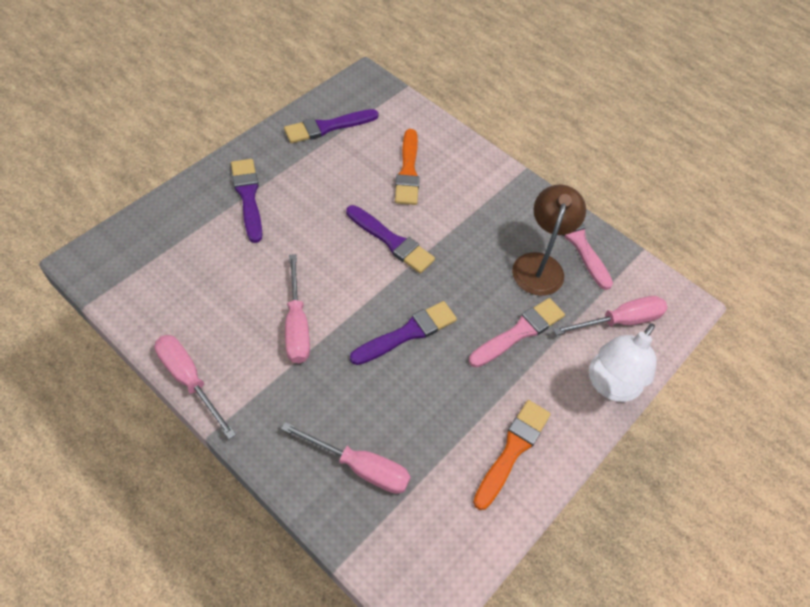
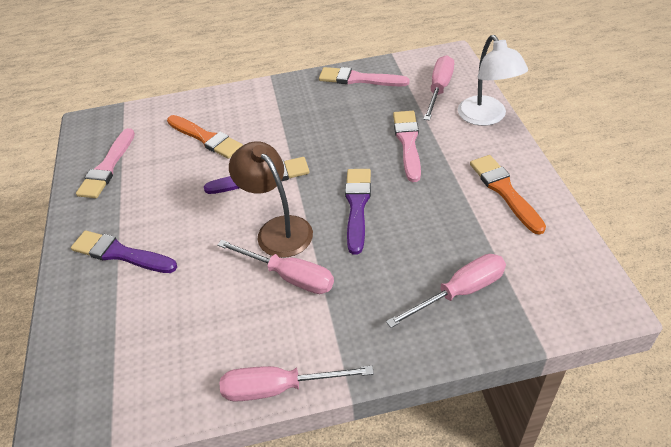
camera: 45 degrees left, 10 degrees down
(327, 127) = (107, 167): purple brush -> pink brush
(540, 265) = (360, 106): brown lamp -> brown lamp (278, 229)

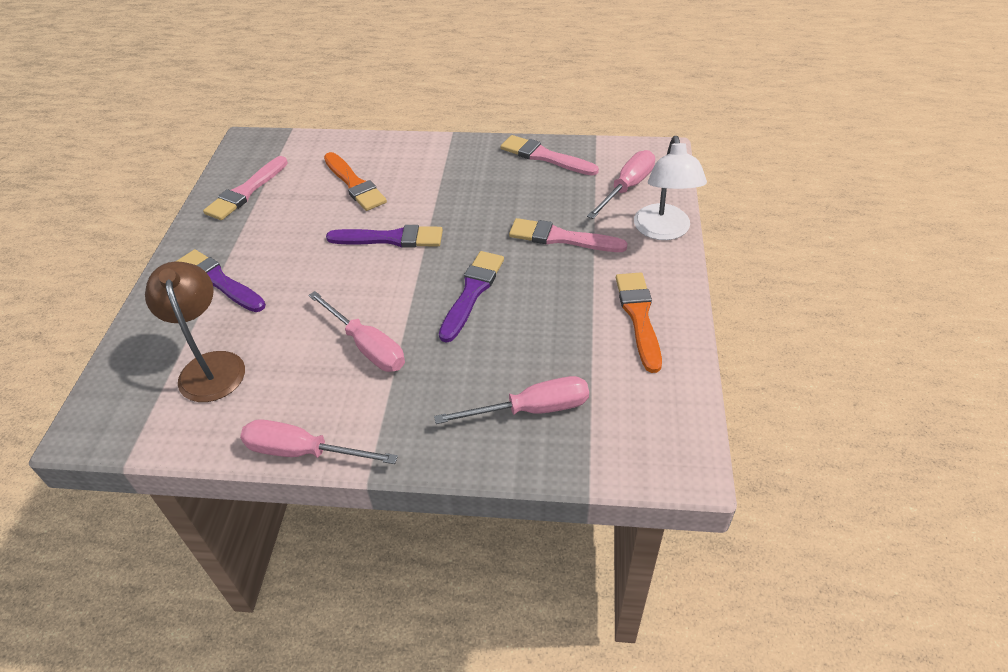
camera: 15 degrees right, 0 degrees up
(278, 229) = (379, 296): brown lamp -> brown lamp (210, 366)
(408, 142) = (561, 238): pink brush -> pink brush turned 90 degrees counterclockwise

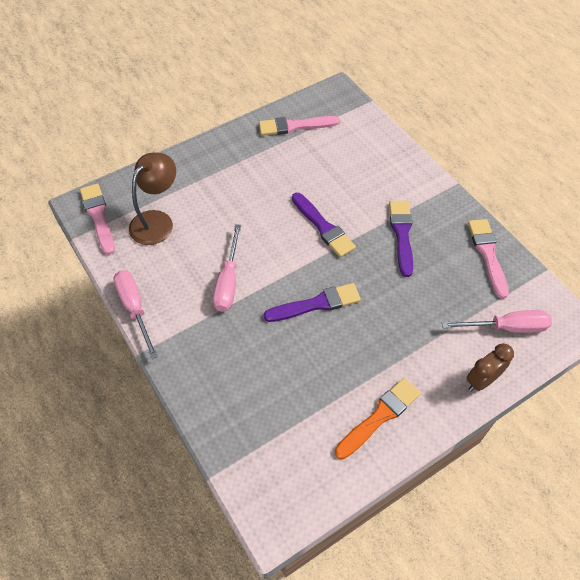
camera: 50 degrees right, 10 degrees up
(218, 281) = (216, 173): purple brush -> purple brush (401, 234)
(354, 184) = (352, 172): orange brush -> none
(532, 409) = (249, 403): pink screwdriver -> none
(561, 238) = (413, 320): pink brush -> pink brush (98, 216)
(663, 231) = (481, 380): white lamp -> brown clock

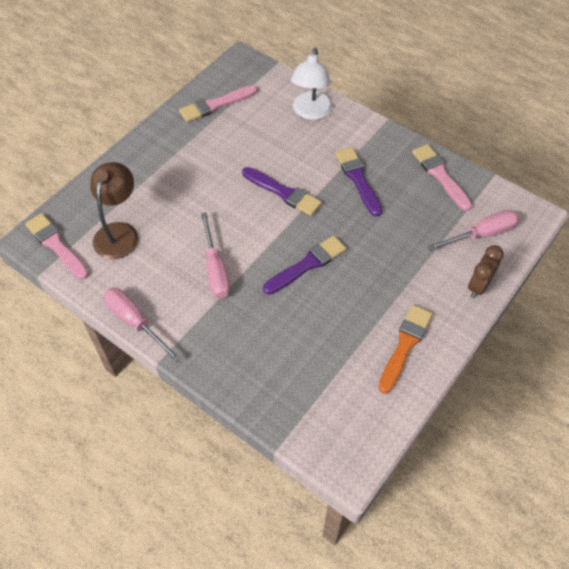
camera: 20 degrees left, 0 degrees up
(382, 156) = (311, 112): none -> white lamp

